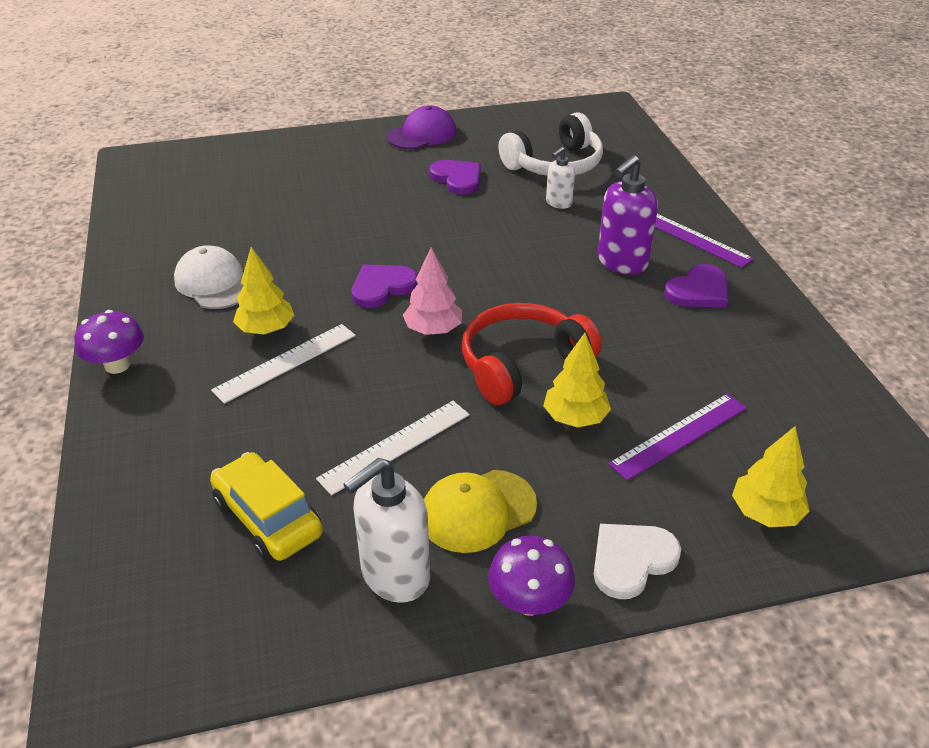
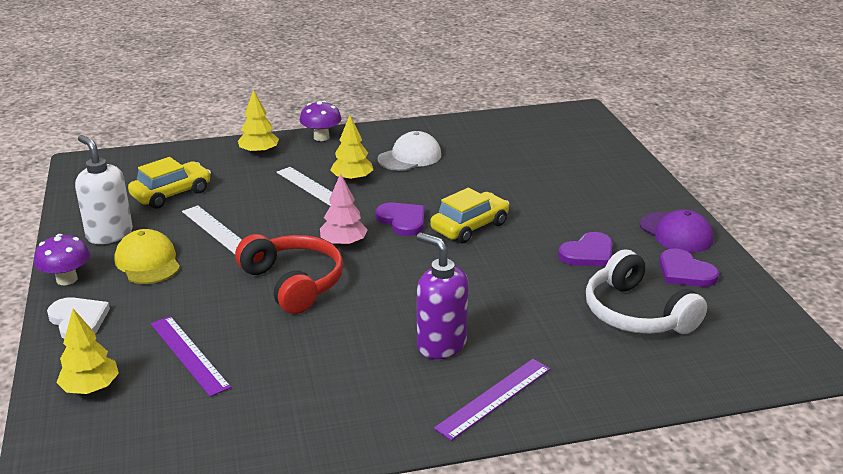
camera: 90 degrees right, 10 degrees down
(401, 242) = (469, 227): none -> yellow car
(558, 203) = (552, 312): white soap dispenser -> none
(575, 418) = (224, 305): yellow tree -> yellow tree (259, 153)
(698, 291) = (391, 391): purple heart -> purple heart (685, 272)

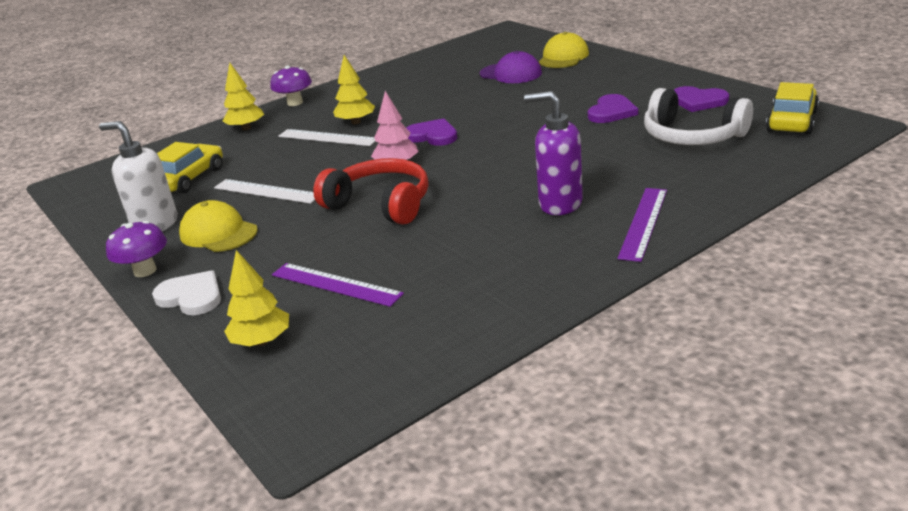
camera: 20 degrees left, 0 degrees up
(409, 157) = (391, 94): white cap -> none
(469, 227) = (495, 123): yellow car -> yellow car (791, 121)
(606, 166) = (563, 57): none -> yellow cap
(676, 233) = (664, 81): purple cap -> purple cap (510, 73)

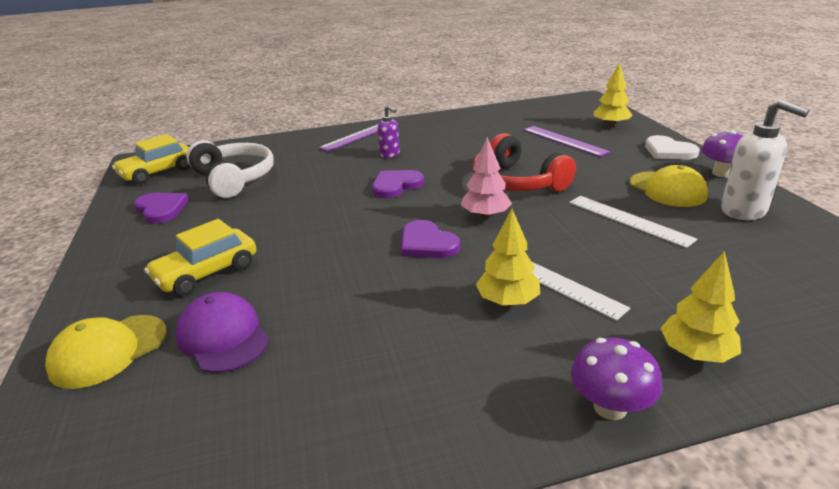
camera: 160 degrees left, 0 degrees up
(189, 179) = (742, 263): yellow car -> yellow car (207, 273)
(559, 204) = (390, 154): purple soap dispenser -> purple soap dispenser, size x0.57
(611, 112) = (238, 220): purple heart -> purple heart (396, 185)

